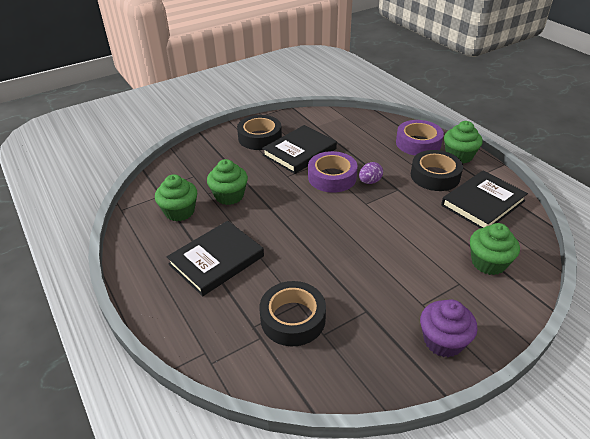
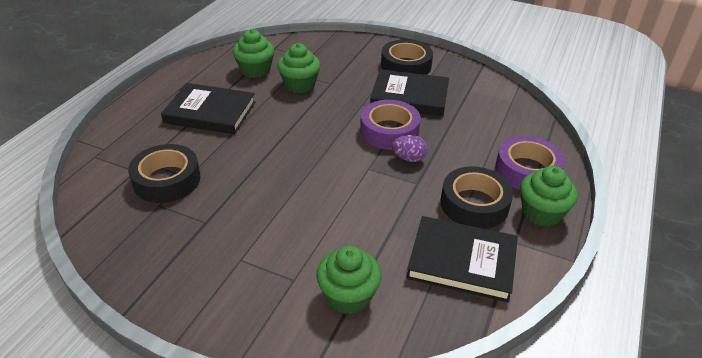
camera: 55 degrees right, 0 degrees up
(443, 341) = (195, 290): purple cupcake -> none

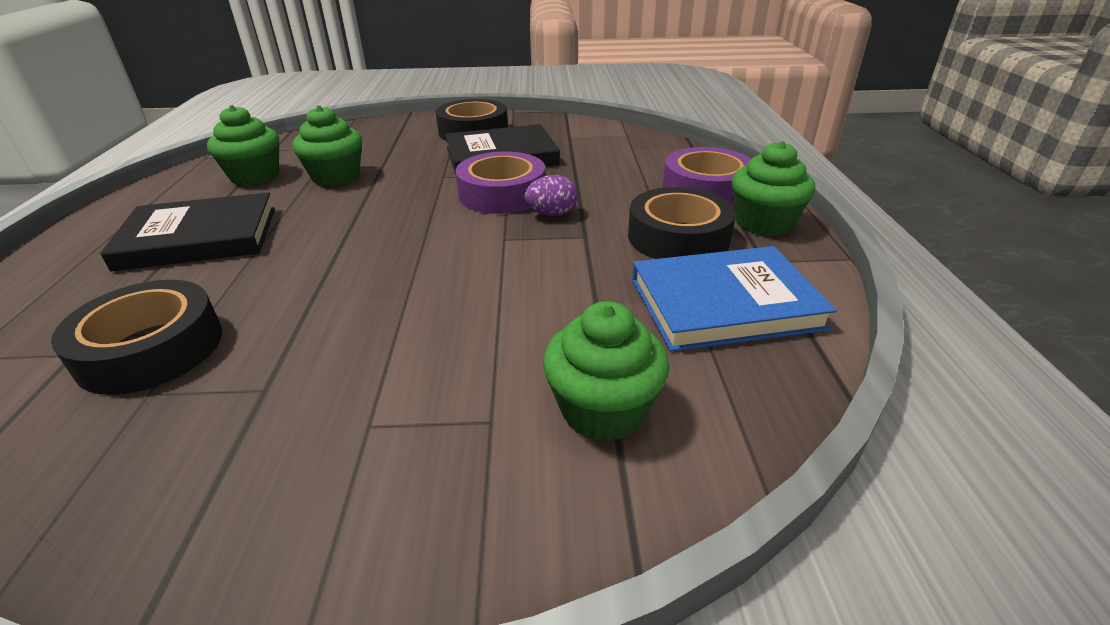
camera: 25 degrees left, 5 degrees down
(462, 261) = (724, 303): black book -> blue book

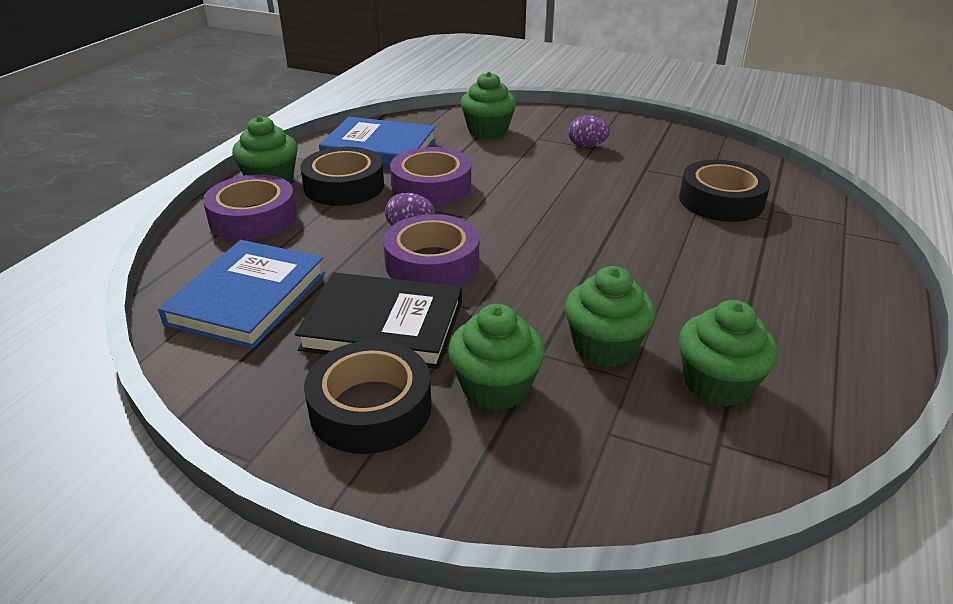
camera: 155 degrees left, 0 degrees up
(199, 238) = (738, 286): black book -> none
(381, 425) = (587, 146): none -> purple egg
(406, 148) = (495, 388): none -> green cupcake
(580, 262) = (431, 186): none -> purple tape
(611, 149) = (247, 298): none -> blue book

